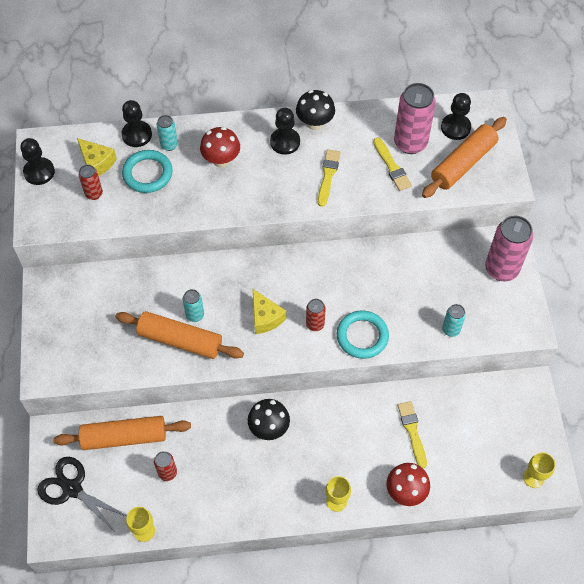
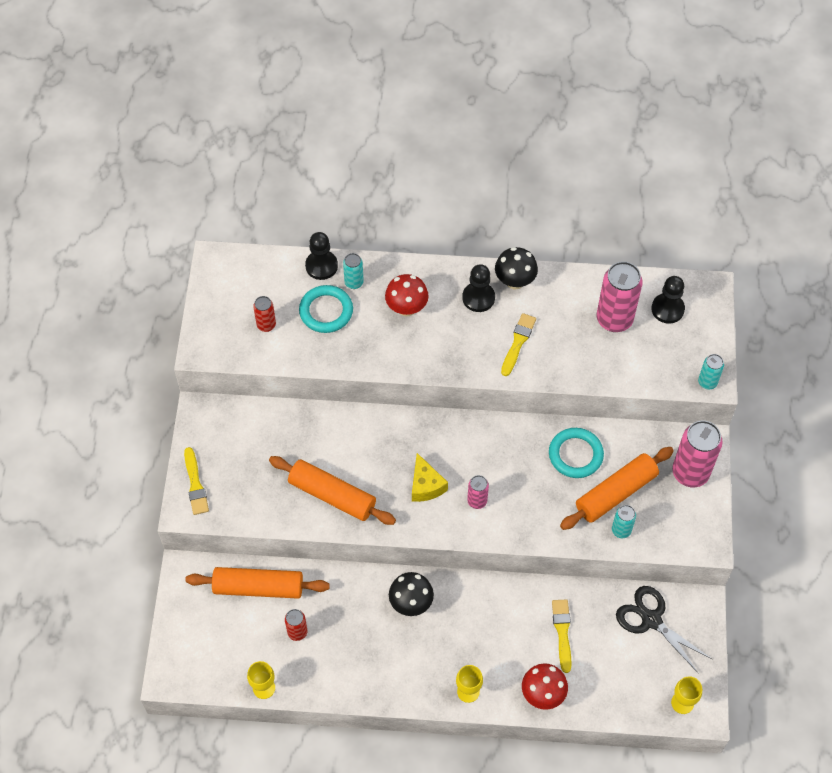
camera: 10 degrees right, 0 degrees up
(39, 172) = (212, 292): black pawn -> none
(72, 489) = (197, 632): black scissors -> black scissors (651, 620)
(96, 163) = (274, 291): yellow cheese -> none
(195, 315) = (352, 471): turquoise can -> turquoise can (707, 382)
(315, 324) = (477, 501): red can -> pink can
(362, 336) = (525, 522): turquoise ring -> turquoise ring (575, 455)
(392, 166) = (589, 343): yellow brush -> yellow brush (195, 484)
(463, 163) = (667, 351): orange rolling pin -> orange rolling pin (616, 493)

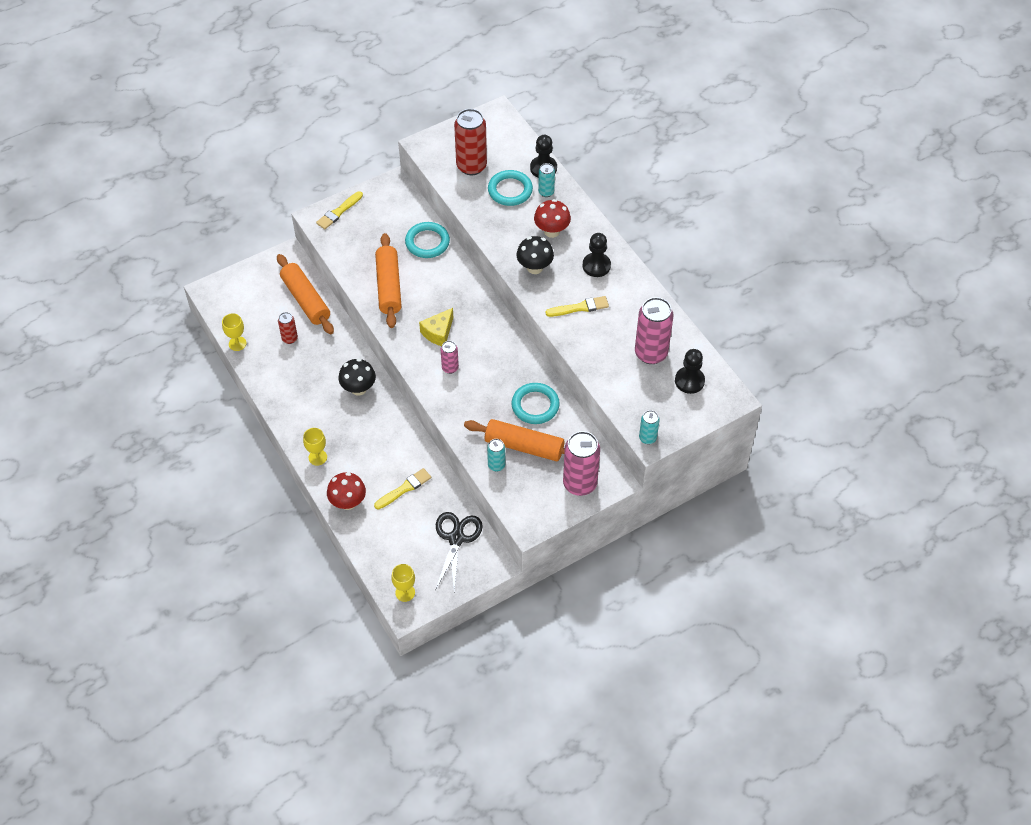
camera: 55 degrees right, 5 degrees down
(266, 325) = (471, 166): red can -> red can, size x1.94
(303, 427) = (427, 242): none -> turquoise ring
(515, 281) = (629, 278): black mushroom -> black mushroom (534, 267)

